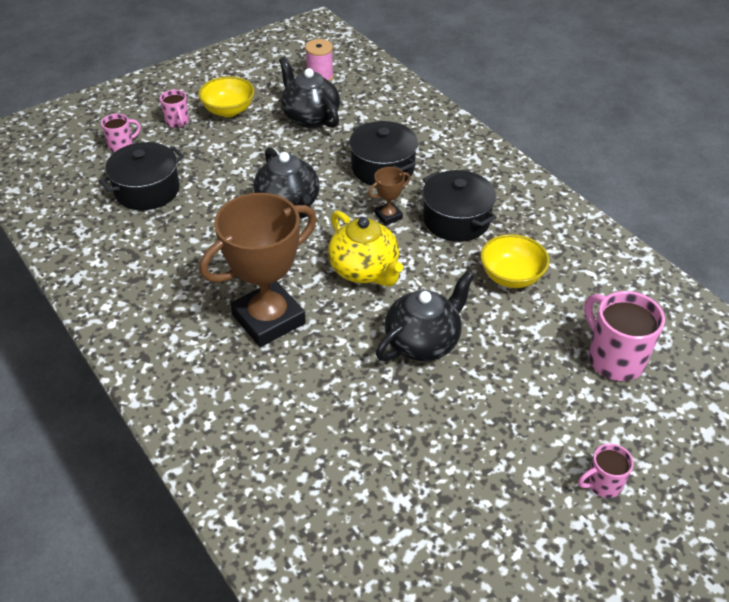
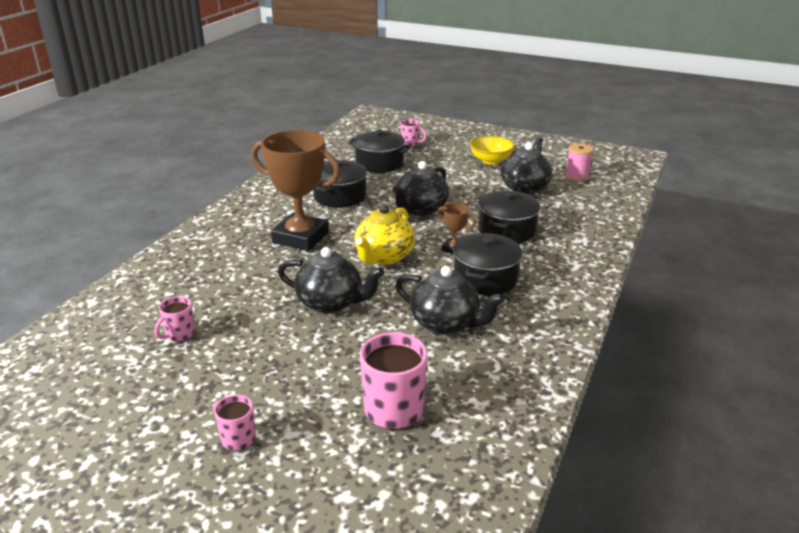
camera: 60 degrees right, 15 degrees down
(177, 122) = (455, 150): pink mug -> pink mug (179, 334)
(199, 253) = (340, 196): none -> black pot
(511, 276) = (446, 323): yellow bowl -> black teapot

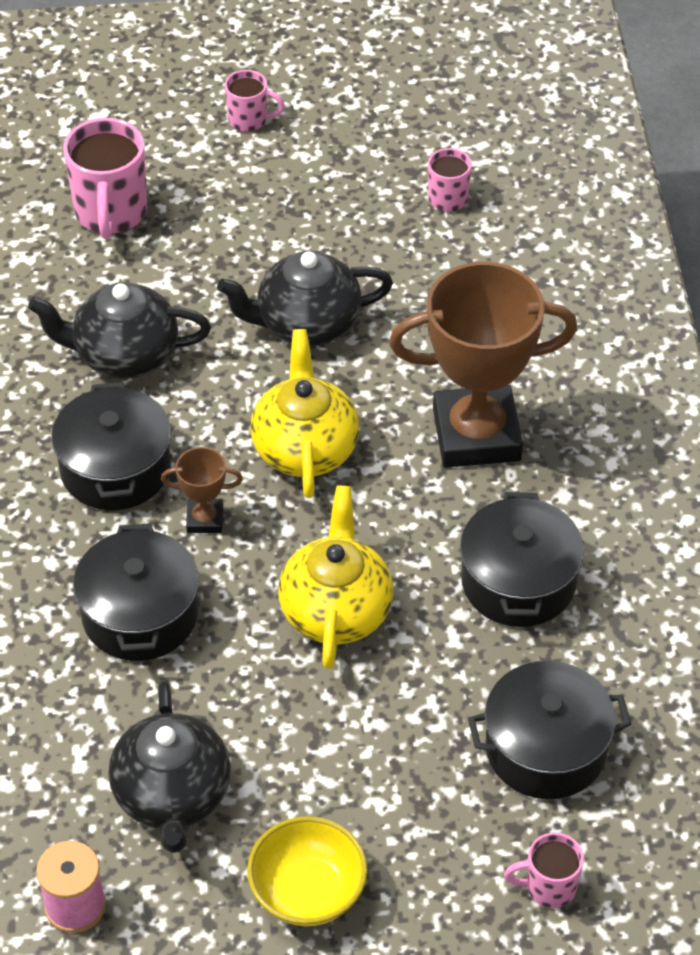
camera: 150 degrees right, 20 degrees up
(420, 209) = (336, 610): black teapot -> yellow teapot

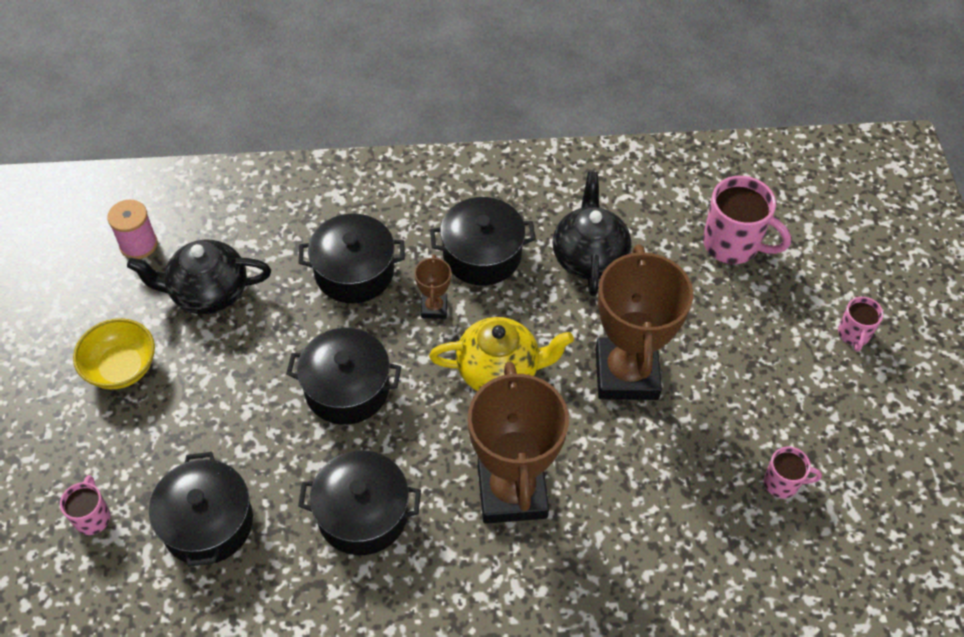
camera: 90 degrees right, 5 degrees up
(111, 214) = (733, 244): pink mug -> pink mug turned 150 degrees counterclockwise
(307, 323) = (626, 374): black teapot -> brown trophy
(336, 610) = (347, 388): yellow teapot -> black pot

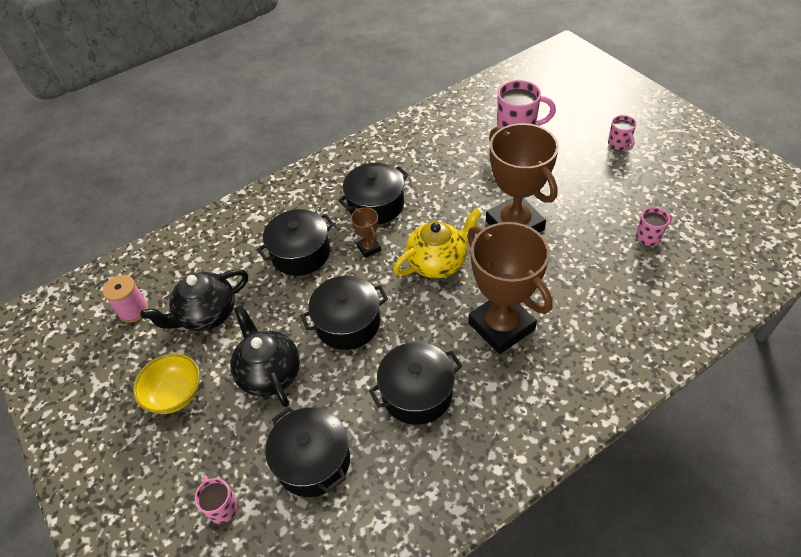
camera: 25 degrees left, 5 degrees down
(589, 257) = (441, 175): black teapot -> black teapot (269, 373)

